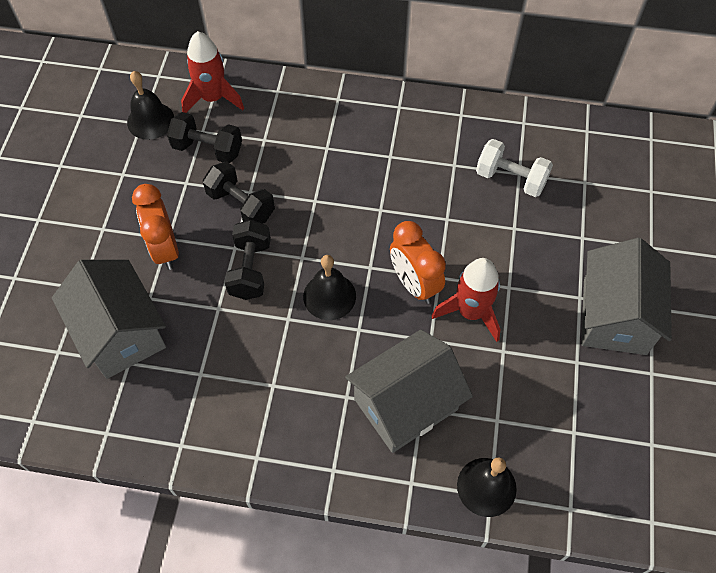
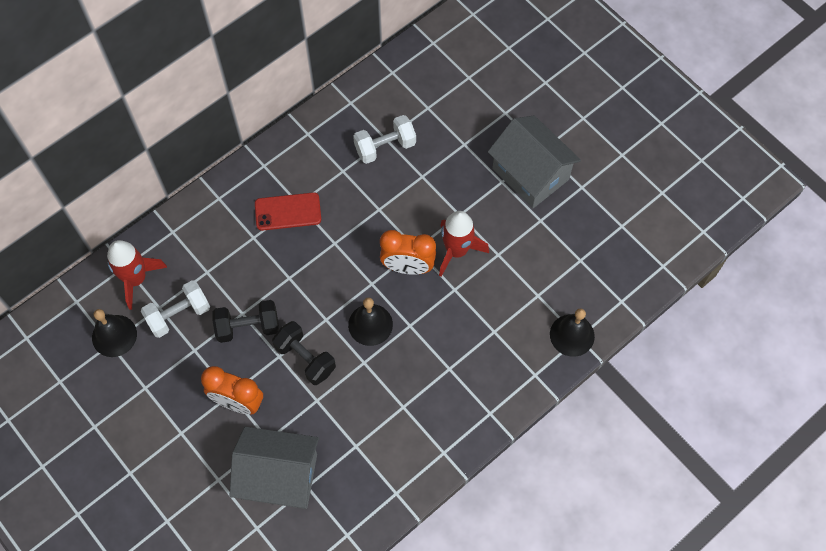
camera: 50 degrees left, 5 degrees up
(208, 149) = (178, 315): black dumbbell -> white dumbbell
(374, 154) = (288, 212): none -> red phone
(406, 404) = (484, 338): grey house -> none

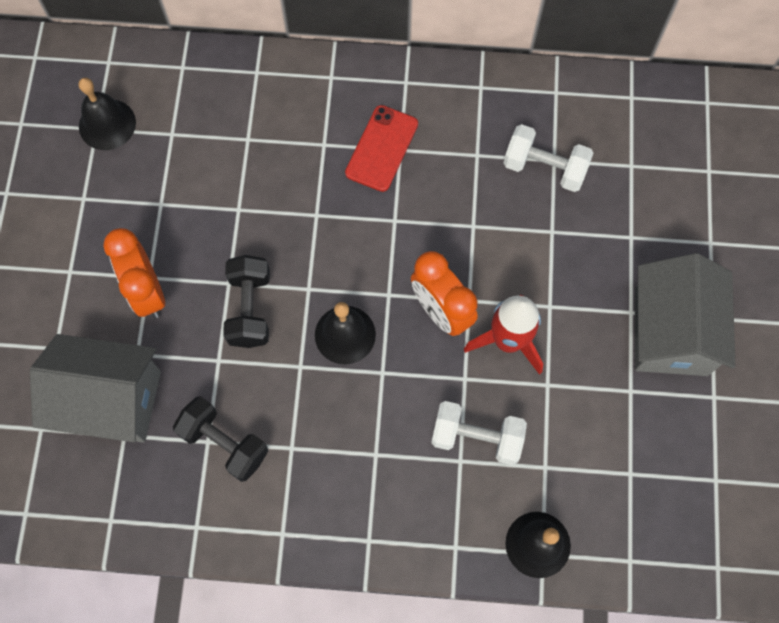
camera: 45 degrees right, 5 degrees up
(136, 279) = (179, 88): red rocket -> none
(178, 315) = (181, 157): white dumbbell -> white dumbbell (476, 437)
(248, 327) = (229, 228): black dumbbell -> black dumbbell (224, 443)
(279, 476) = (110, 400): grey house -> grey house turned 45 degrees counterclockwise
(288, 212) = (381, 148): red phone -> red phone turned 75 degrees clockwise

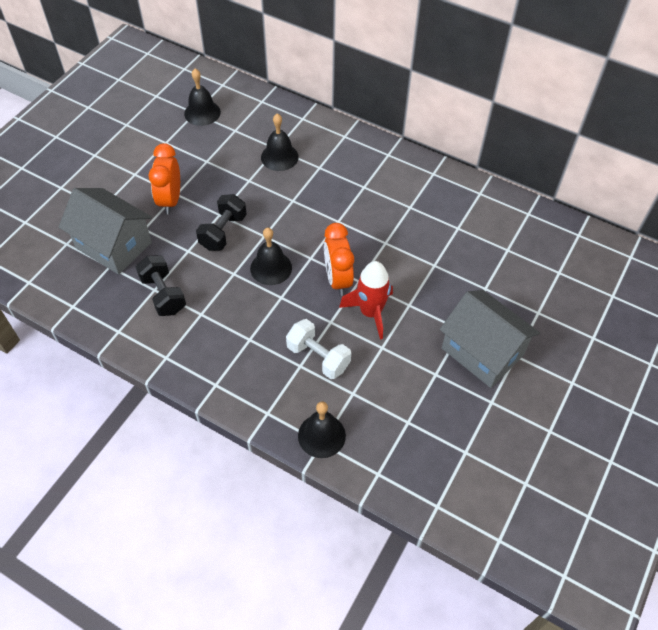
camera: 25 degrees right, 15 degrees down
(260, 151) = (279, 157): none -> black bell
(381, 148) = (353, 182): red phone -> none
(544, 168) = (449, 230): white dumbbell -> none
(670, 332) = (482, 351): grey house -> grey house turned 75 degrees counterclockwise

